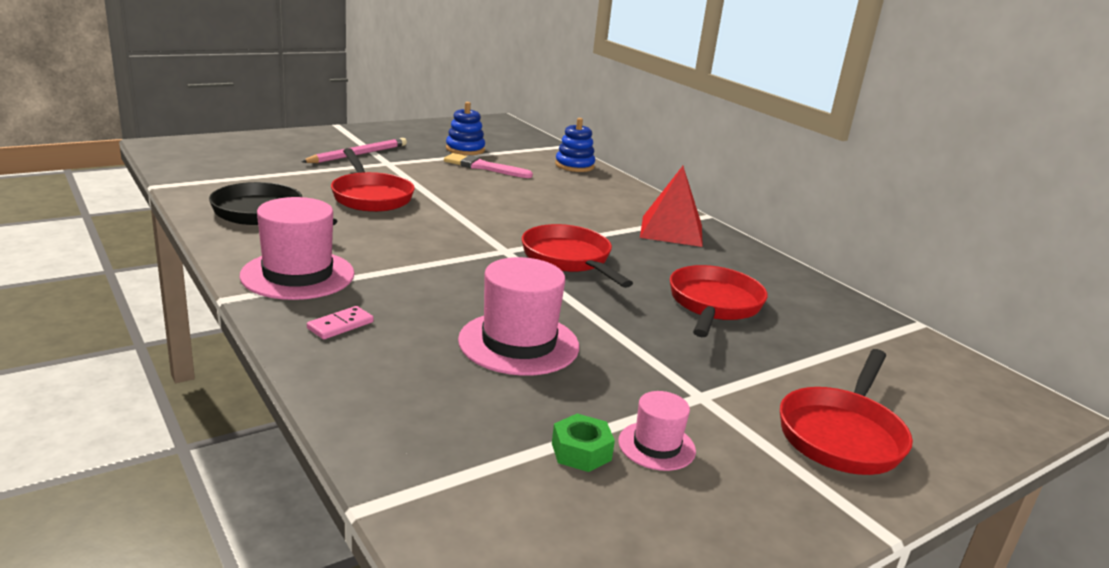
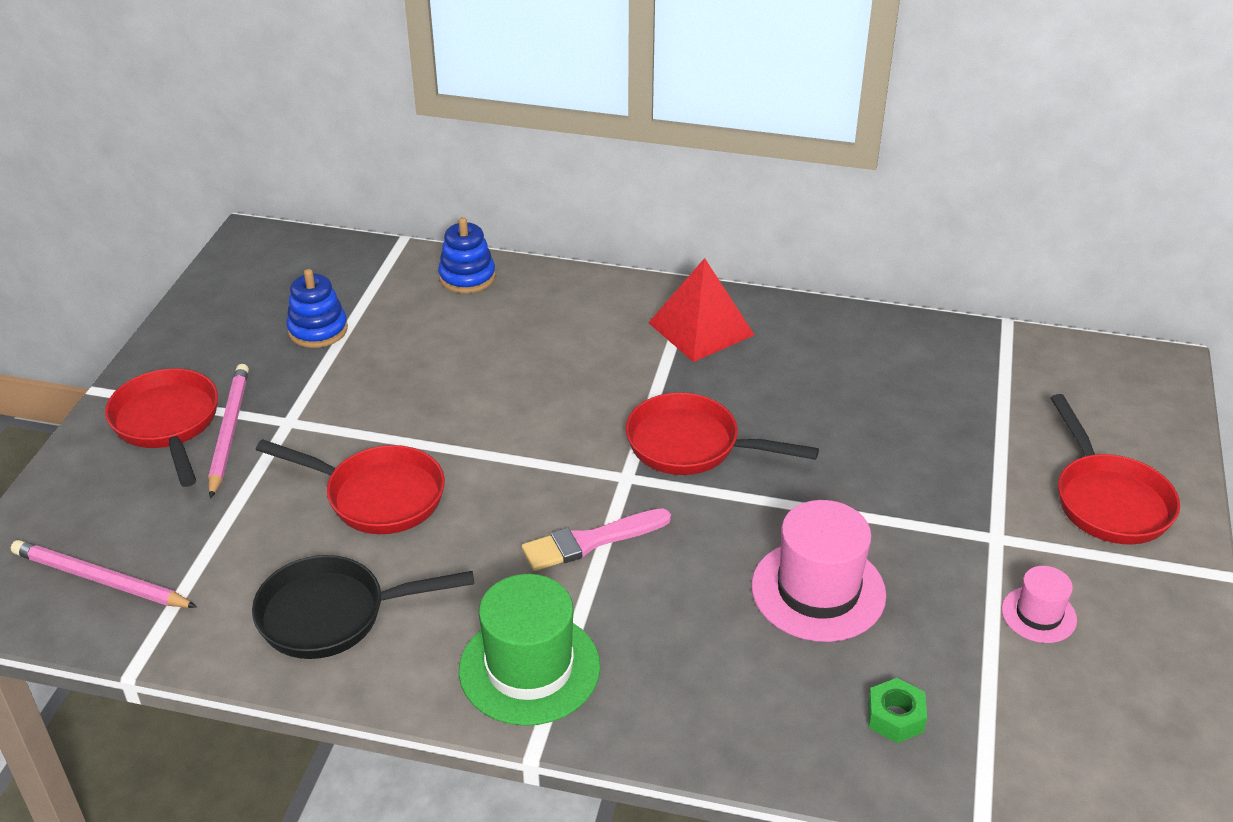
camera: 40 degrees left, 15 degrees up
(211, 162) = (100, 580): none -> pink pencil
(298, 275) = (529, 668): pink hat -> green hat
(340, 325) = (673, 694): pink domino -> none
(483, 167) = (391, 351): pink brush -> pink brush (590, 541)
(581, 451) = (1010, 663): green nut -> green nut (895, 717)
(713, 305) = (867, 416): red pan -> red pan (167, 424)

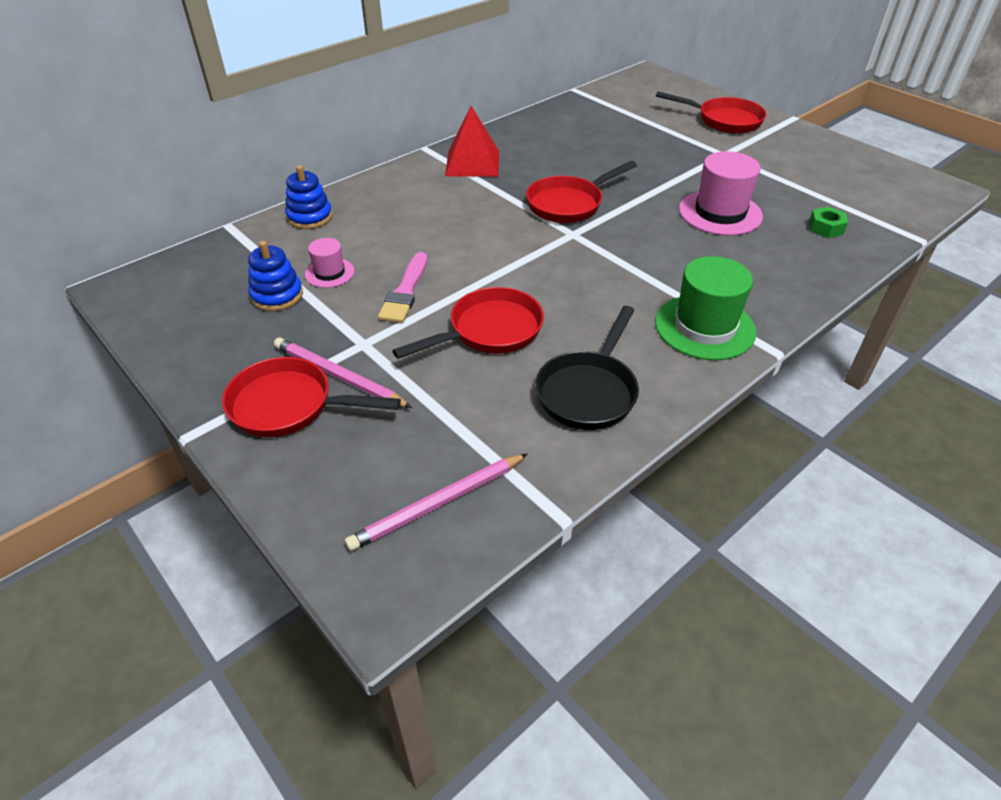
camera: 55 degrees left, 5 degrees up
(590, 541) = (615, 266): pink brush -> pink brush (405, 292)
(1038, 615) = (784, 166): pink hat -> pink hat (329, 273)

